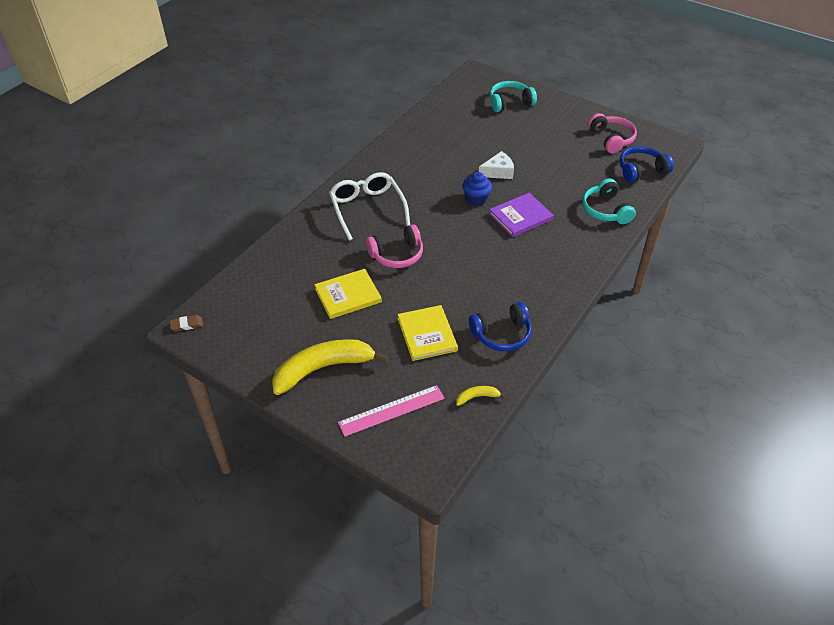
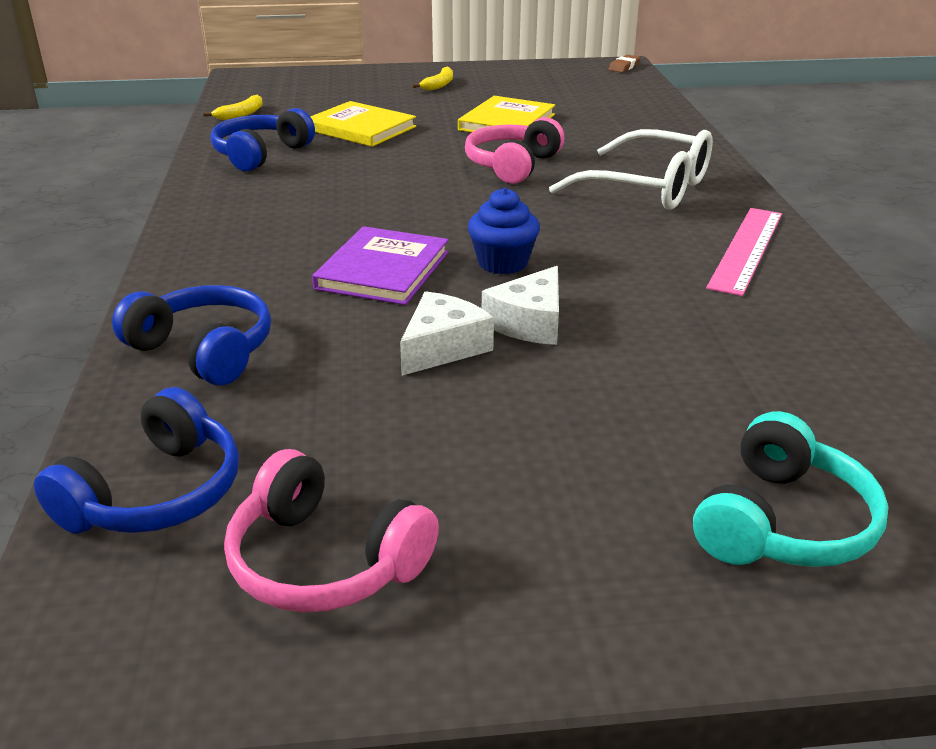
camera: 140 degrees right, 15 degrees down
(323, 368) = (439, 85): yellow banana -> yellow banana, size x0.42
(391, 410) = (327, 87): pink ruler -> pink ruler (746, 249)
(533, 176) = (443, 347): none -> white cheese
(605, 210) = (204, 350): turquoise headphones -> blue headphones

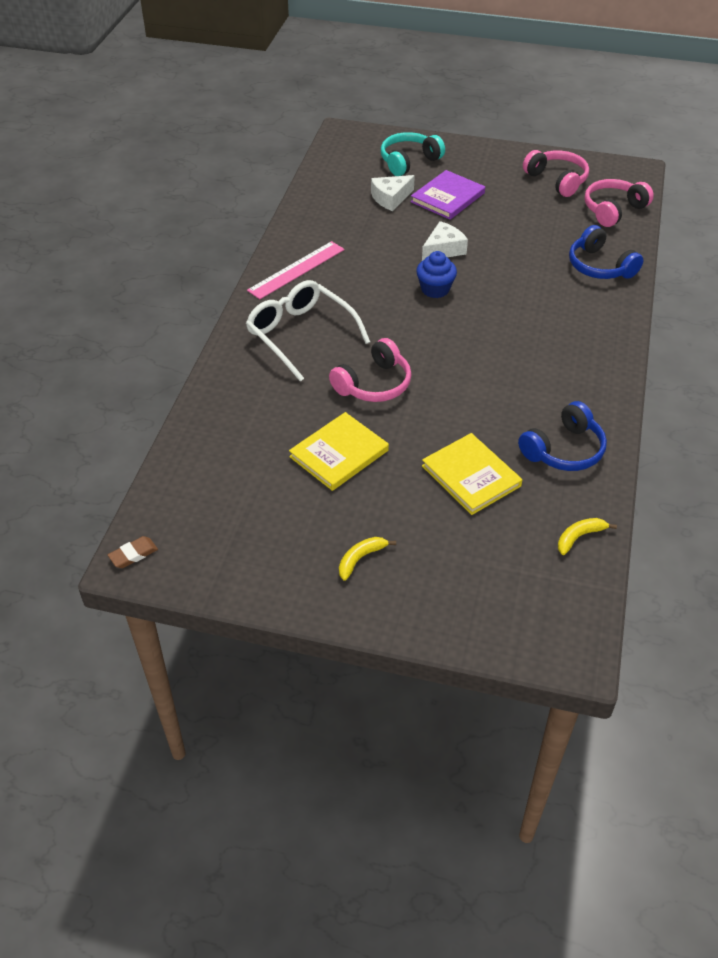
camera: 160 degrees left, 15 degrees up
(156, 493) = (613, 210): blue headphones -> pink headphones
(383, 270) = (502, 298): purple book -> purple book (447, 197)
(443, 347) = (490, 245): white cheese -> white cheese (390, 198)

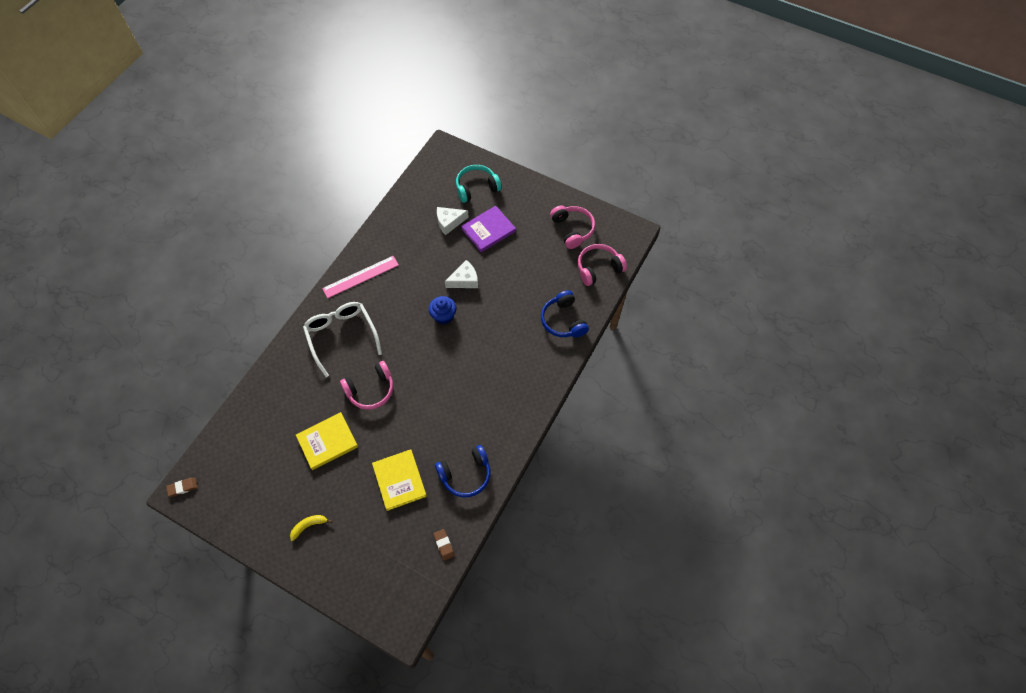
camera: 15 degrees right, 15 degrees up
(579, 537) = (444, 545): yellow banana -> brown eraser

